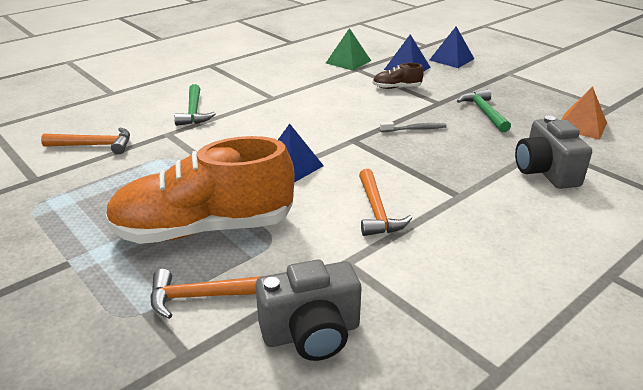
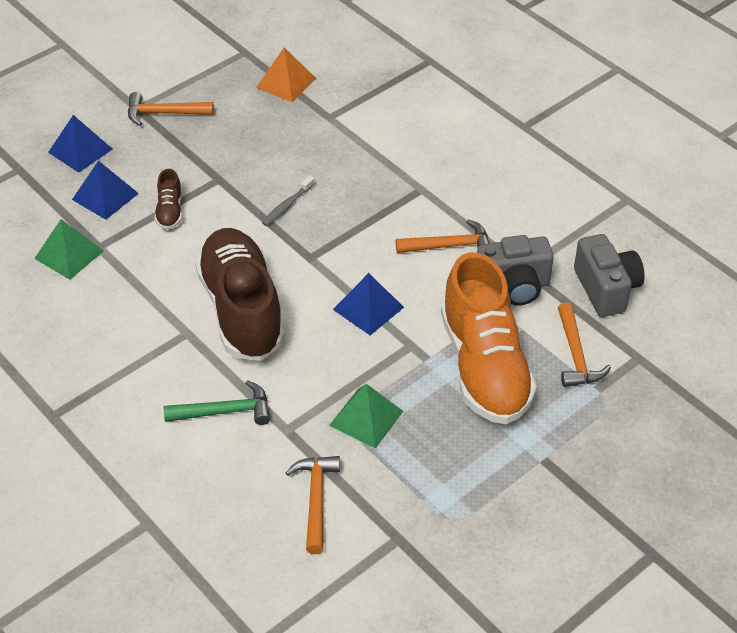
camera: 90 degrees left, 15 degrees up
(165, 165) = (366, 418): none -> green pyramid
(293, 115) = (242, 310): none -> brown shoe
(415, 129) = (287, 206): grey toothbrush -> grey toothbrush turned 135 degrees counterclockwise
(483, 112) = (247, 146): green hammer -> none
(507, 81) = (163, 113): none -> orange hammer
(545, 172) = (378, 127): grey camera -> grey camera (514, 286)

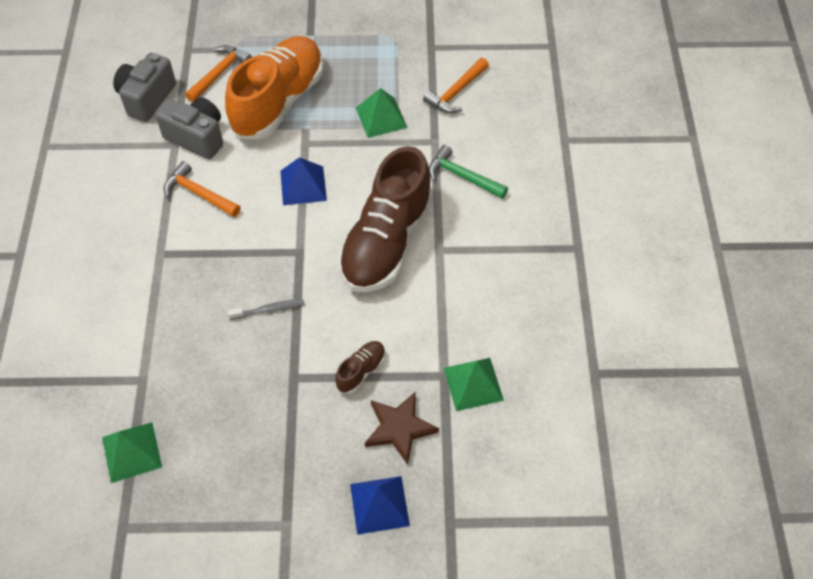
camera: 140 degrees left, 10 degrees up
(105, 196) = (399, 428): blue pyramid -> brown star
(163, 113) = (269, 497): orange hammer -> none
(286, 83) = (132, 452): orange pyramid -> green pyramid

